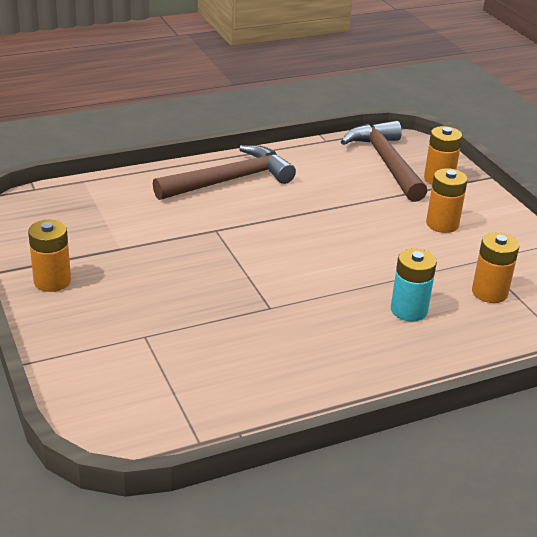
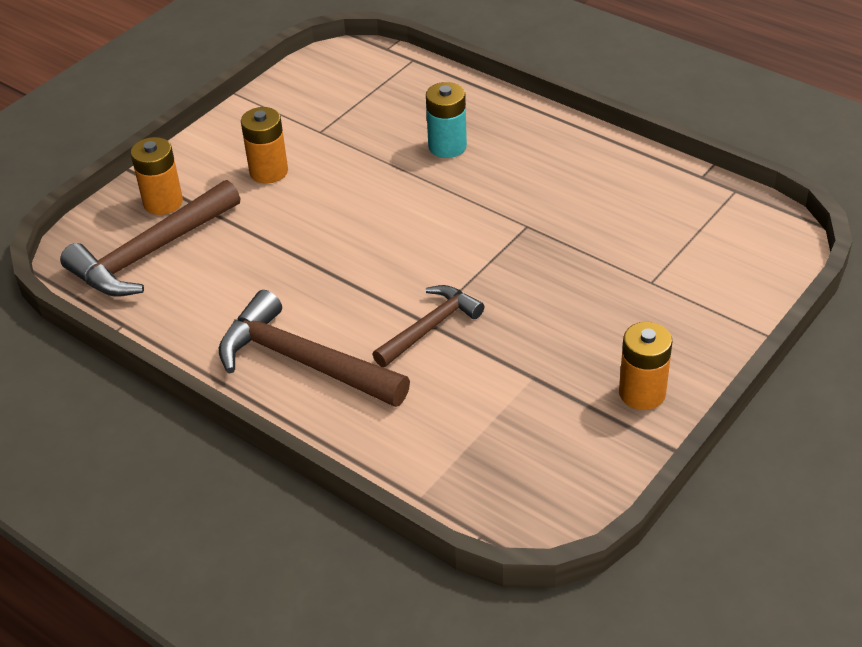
camera: 115 degrees left, 10 degrees up
(208, 229) = (430, 327): none -> brown hammer
(489, 292) = (373, 112): orange battery -> none

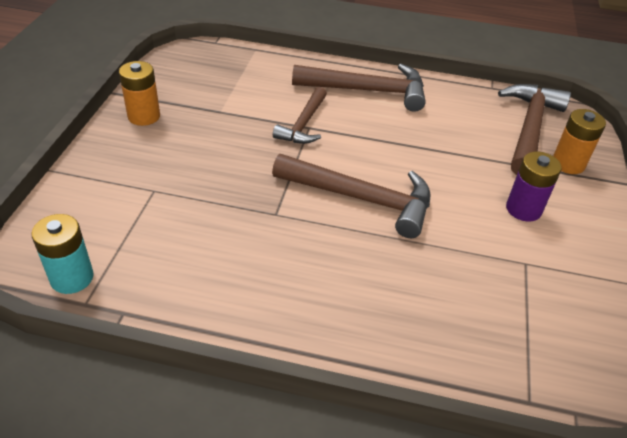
camera: 150 degrees right, 0 degrees up
(269, 171) = (523, 209): orange battery -> purple battery
(426, 219) = (361, 199): none -> brown hammer
(447, 146) = (396, 278): turquoise battery -> turquoise battery (72, 278)

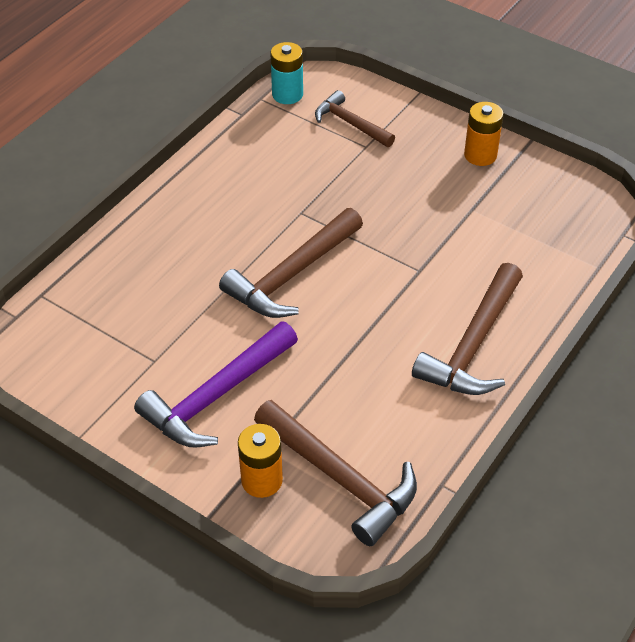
camera: 115 degrees right, 5 degrees up
(303, 124) = (426, 267): brown hammer -> brown hammer (350, 123)
(523, 209) = (216, 396): purple battery -> purple hammer

